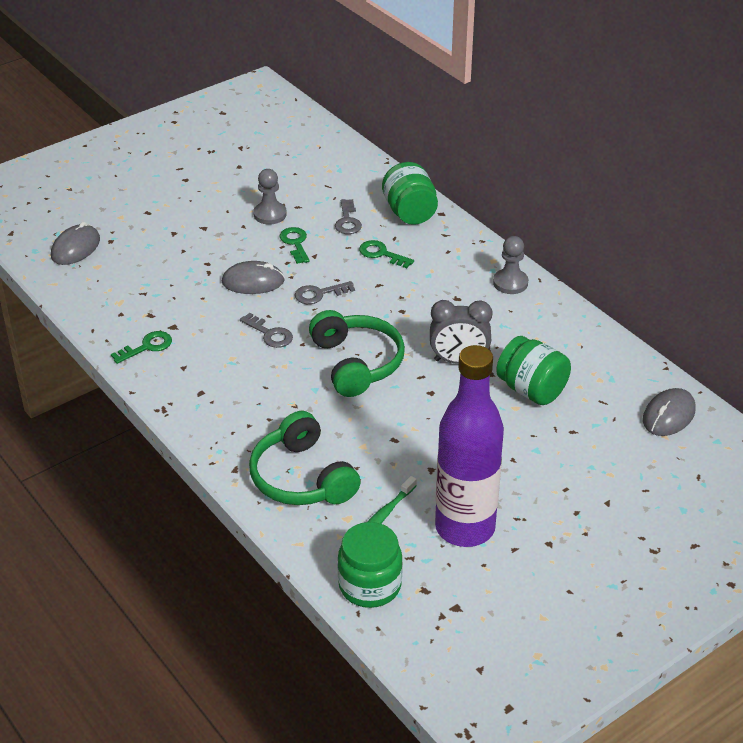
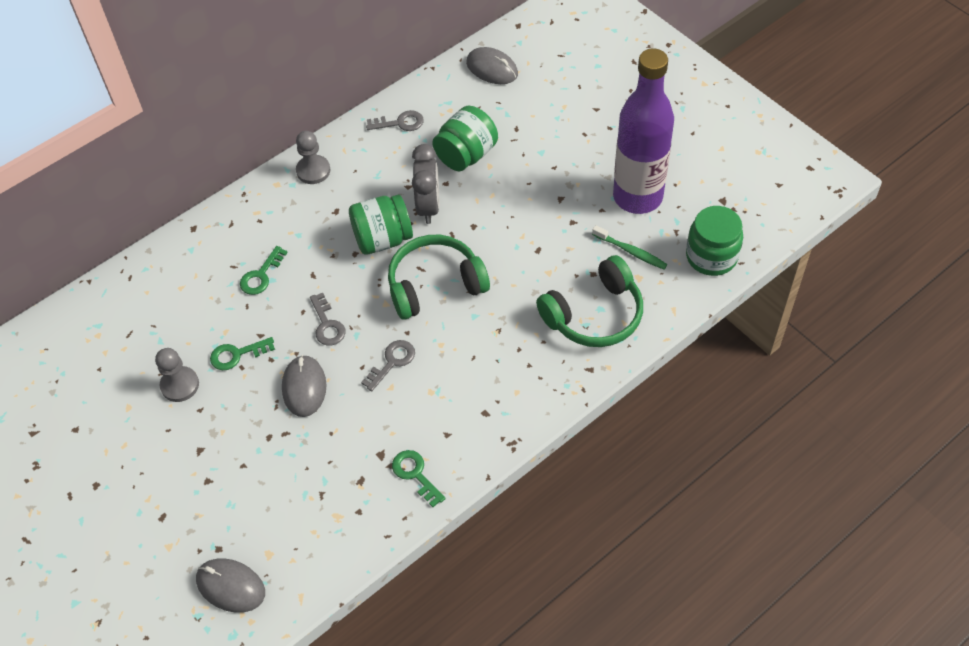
camera: 90 degrees left, 15 degrees up
(347, 221) = (199, 309): grey key -> grey key (400, 123)
(409, 213) = (189, 255): green jar -> green jar (382, 239)

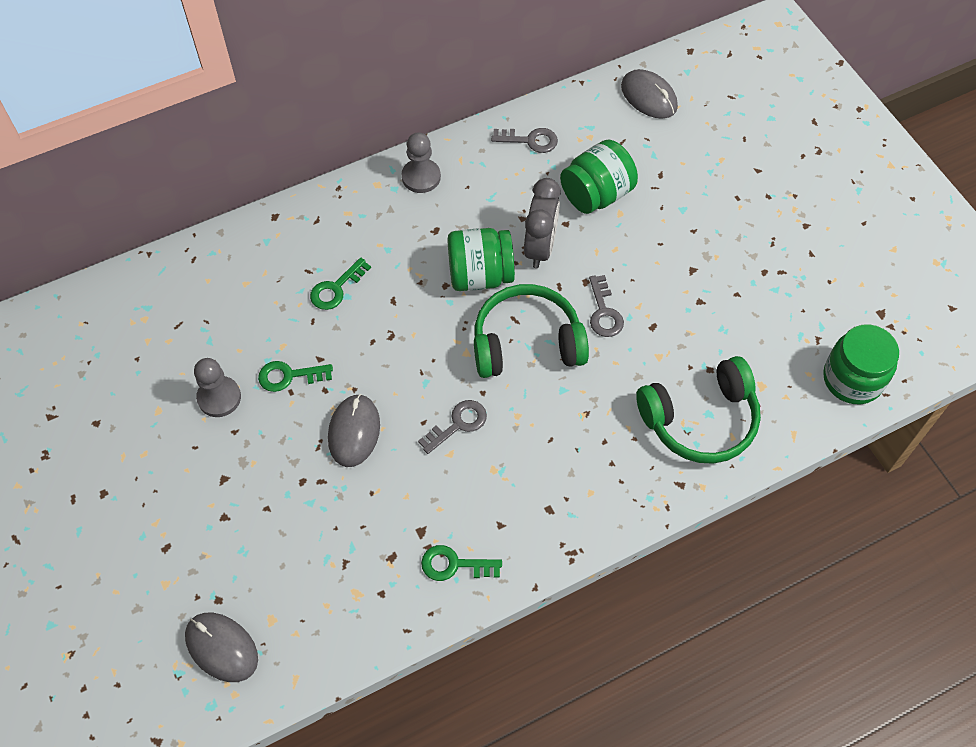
camera: 10 degrees right, 5 degrees up
(327, 324) = (396, 363): grey key -> grey key (604, 312)
(415, 474) = (454, 565): green key -> green key turned 60 degrees counterclockwise
(630, 251) = (759, 352): green toothbrush -> none
(637, 197) = (782, 287): purple bottle -> none

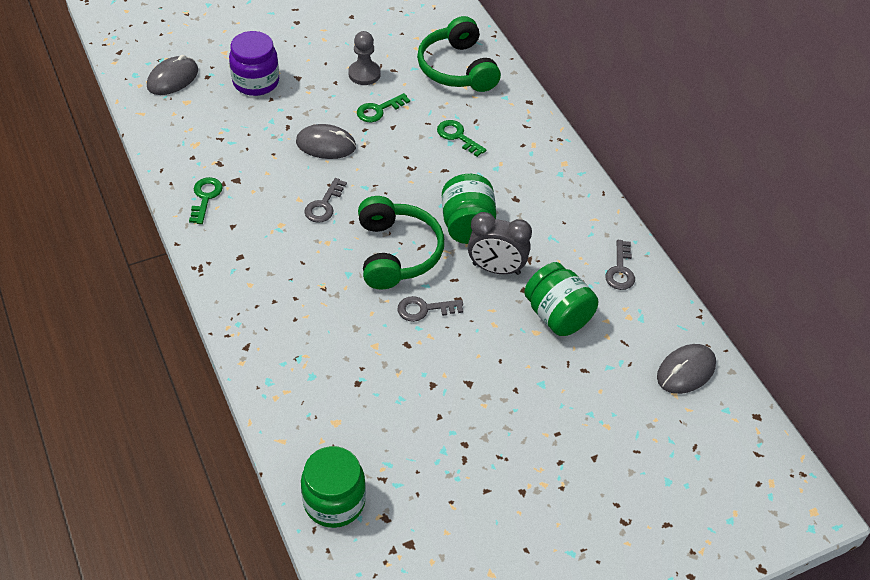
camera: 90 degrees right, 10 degrees down
(231, 532) = (256, 82): none -> purple jar
(289, 376) = (379, 110): green key -> green key turned 120 degrees counterclockwise
(421, 177) = (573, 191): grey pawn -> none
(458, 424) = (324, 205): grey key -> grey key turned 60 degrees clockwise
(700, 420) = (306, 369): green headphones -> green headphones (457, 68)

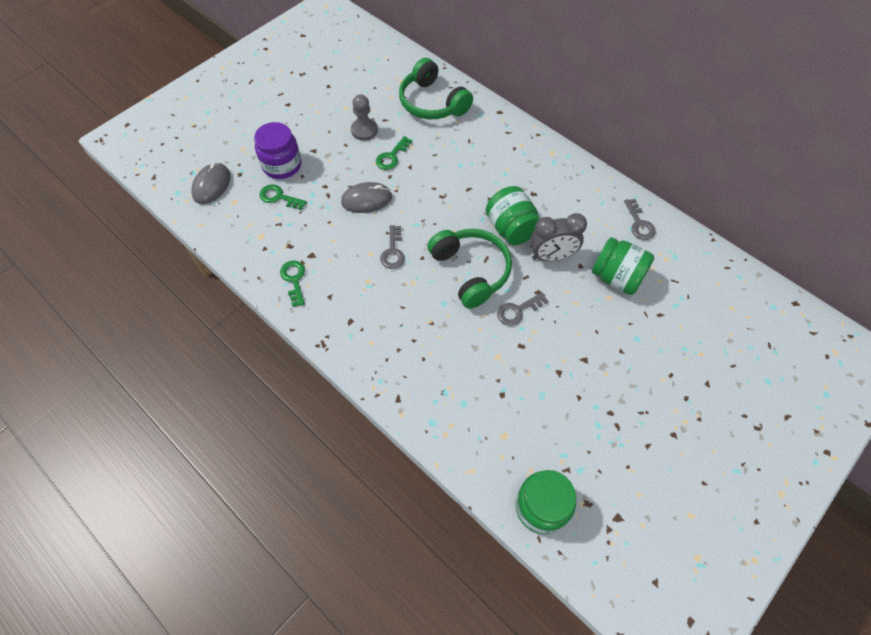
camera: 20 degrees left, 10 degrees up
(458, 136) = (463, 158): green key -> green key (279, 197)
(685, 371) = (729, 286): grey mouse -> none

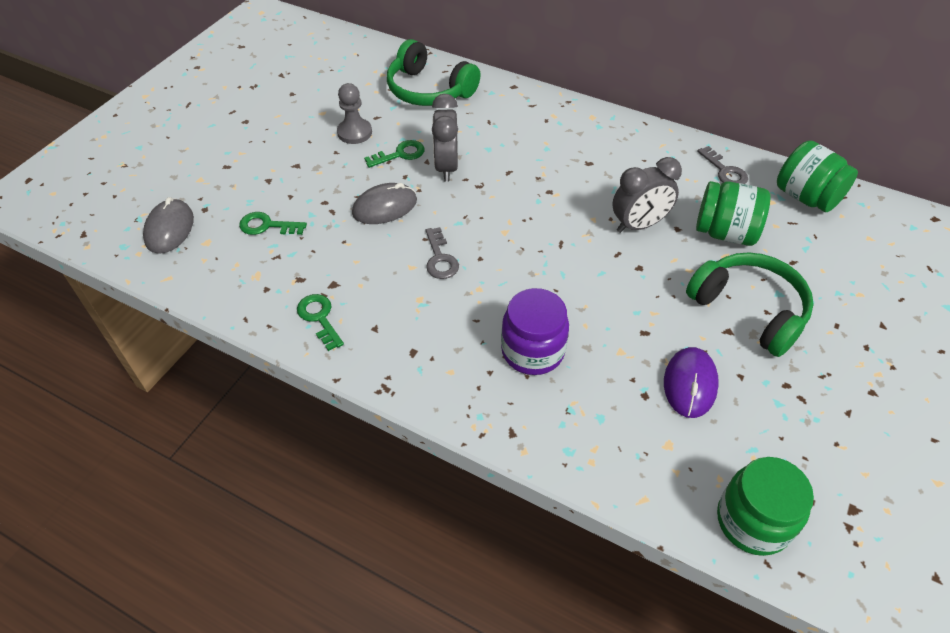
camera: 15 degrees left, 10 degrees down
(282, 165) = (259, 189): purple jar -> purple jar (532, 351)
(392, 156) = (400, 154): green key -> green key turned 135 degrees counterclockwise
(423, 175) = (446, 167): none -> grey clock
(471, 271) = (548, 261): green headphones -> green headphones (749, 310)
(511, 228) = (577, 205): green jar -> green jar (806, 197)
(518, 310) = (624, 293): grey key -> none
(538, 394) = (690, 384): none -> purple mouse

